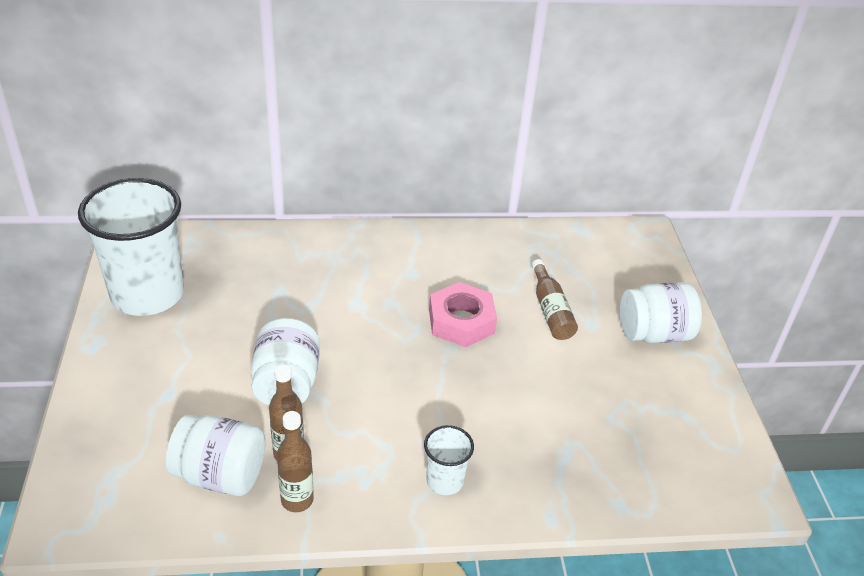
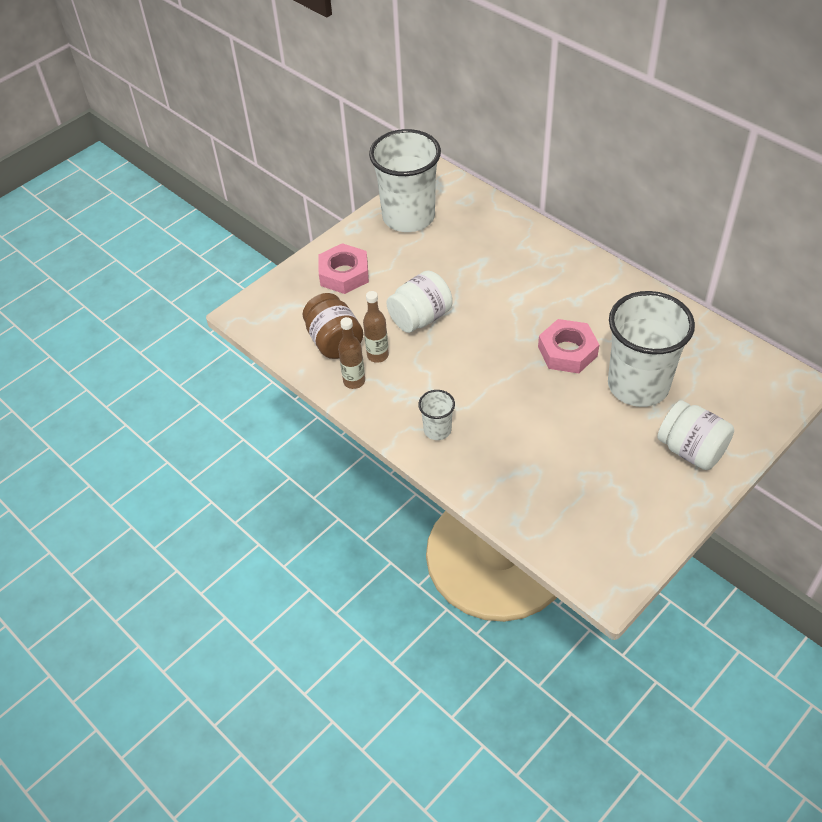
camera: 55 degrees right, 10 degrees up
(142, 396) = (344, 274): none -> pink nut
(220, 475) = (334, 342): white jar -> brown jar
(551, 310) = (638, 385): brown bottle -> white cup

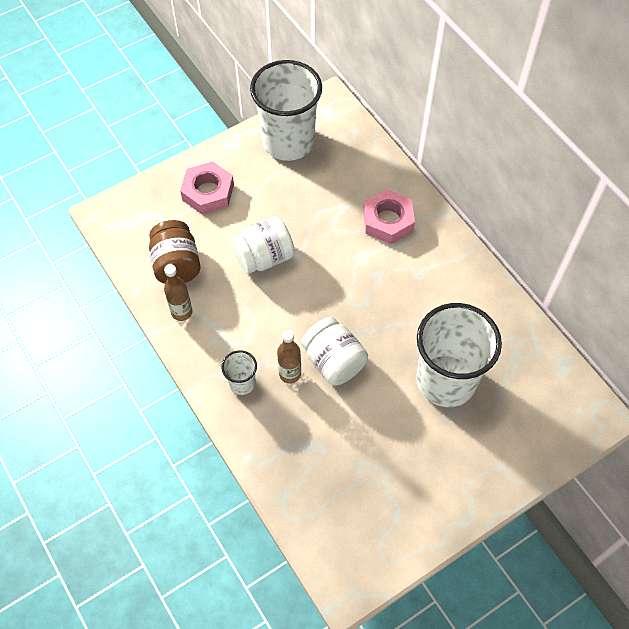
camera: 10 degrees right, 10 degrees up
(377, 355) = (212, 289): brown bottle -> brown bottle (290, 374)
(567, 351) = (391, 327): pink nut -> pink nut (388, 220)
(691, 450) = (472, 464): white jar -> white jar (333, 361)

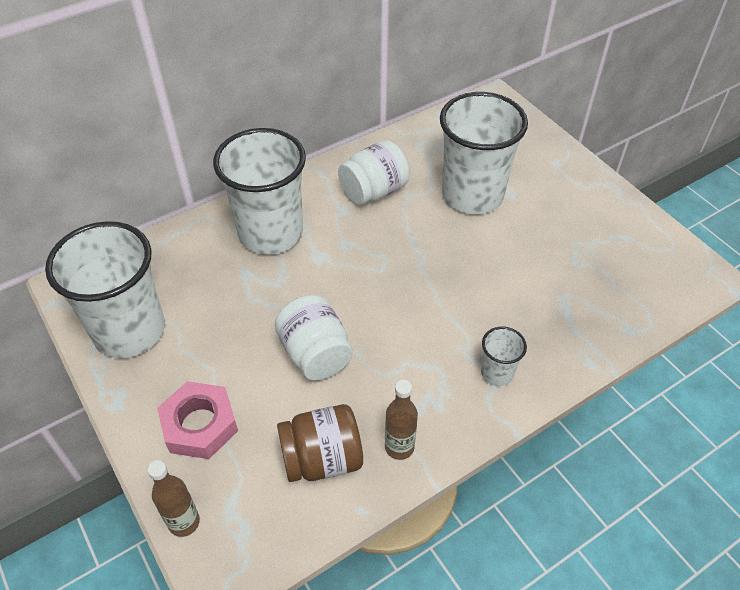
camera: 90 degrees left, 10 degrees down
(290, 374) = (479, 325): brown bottle -> brown bottle (184, 522)
(333, 361) = (459, 284): white jar -> white jar (374, 191)
(388, 220) = (270, 233): pink nut -> white cup

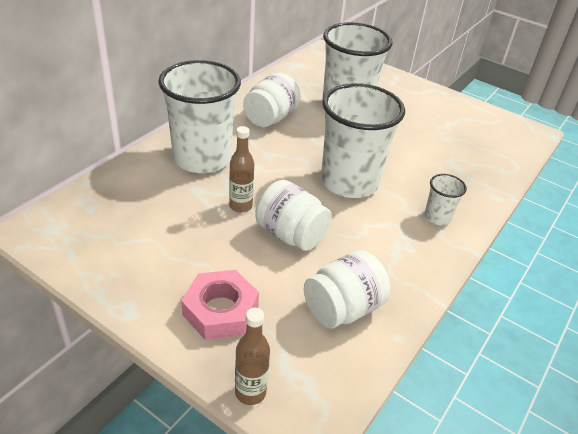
camera: 25 degrees left, 10 degrees down
(129, 330) = (111, 253): white cup -> white cup (349, 182)
(322, 459) = (343, 308): brown jar -> white jar
(399, 447) = (398, 284): brown bottle -> brown bottle (240, 206)

